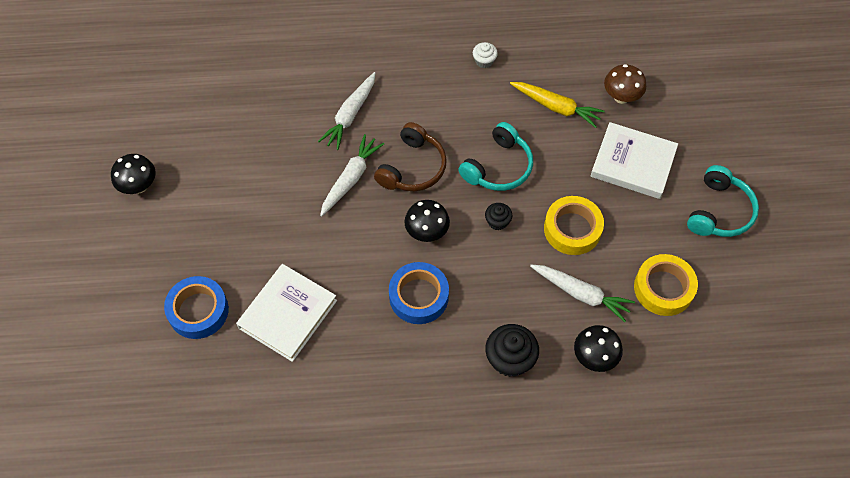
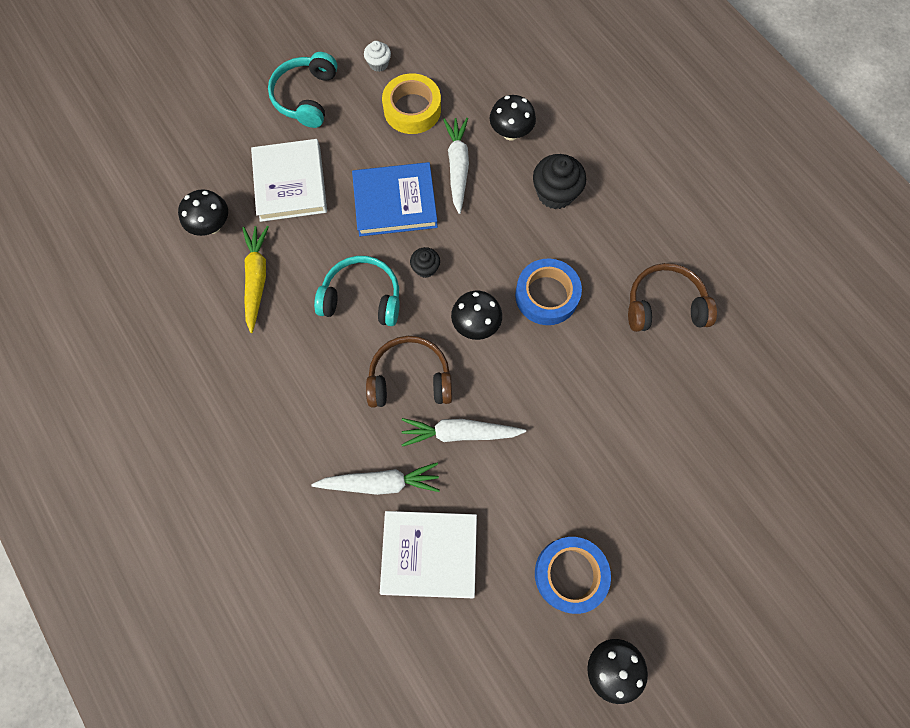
camera: 120 degrees left, 10 degrees up
(198, 311) = (697, 490): blue tape -> blue tape (570, 574)
(287, 314) = (642, 401): white book -> white book (429, 554)
(352, 383) = (664, 305): none -> brown headphones
(484, 61) = (229, 380): white cupcake -> white cupcake (378, 64)
(572, 229) = (395, 202): yellow tape -> blue book
(621, 97) = (212, 226): brown mushroom -> black mushroom
(719, 211) = (306, 97): turquoise headphones -> turquoise headphones turned 75 degrees counterclockwise

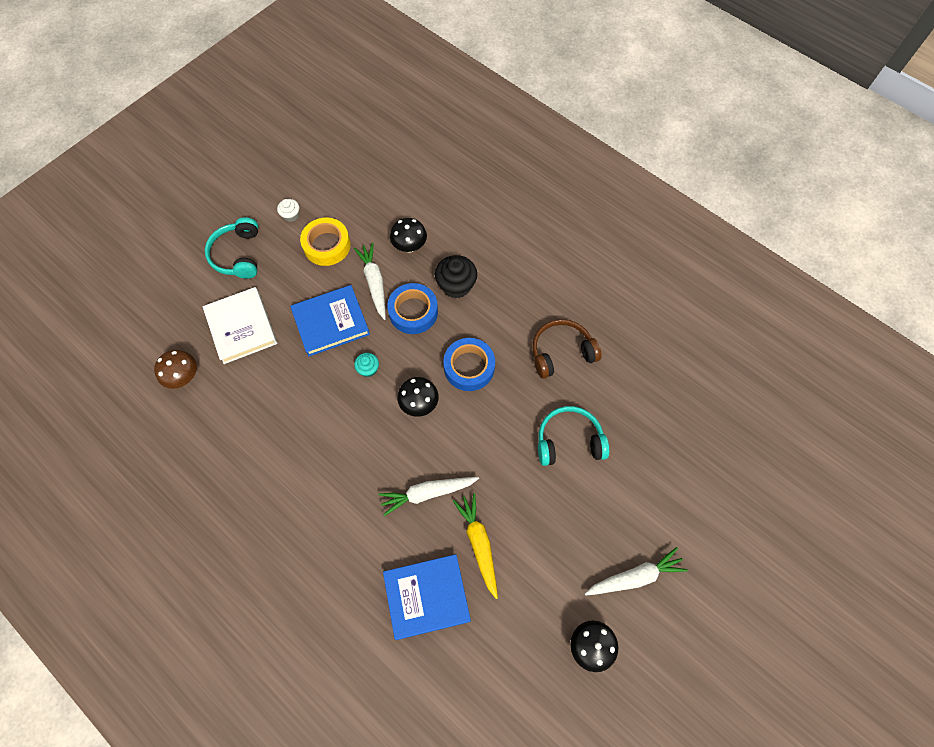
camera: 15 degrees left, 5 degrees down
(212, 226) = (184, 377): black mushroom -> brown mushroom
(257, 279) = (232, 411): yellow carrot -> yellow carrot (479, 544)
(362, 297) = (322, 405): turquoise headphones -> turquoise headphones (569, 441)
(380, 483) = (373, 550): white carrot -> white carrot (635, 576)
(410, 378) = (377, 460): brown headphones -> none
(425, 268) = (368, 369): black cupcake -> turquoise cupcake
(429, 554) = (427, 597): white book -> blue book
(570, 574) = (541, 581): blue tape -> blue tape (413, 312)

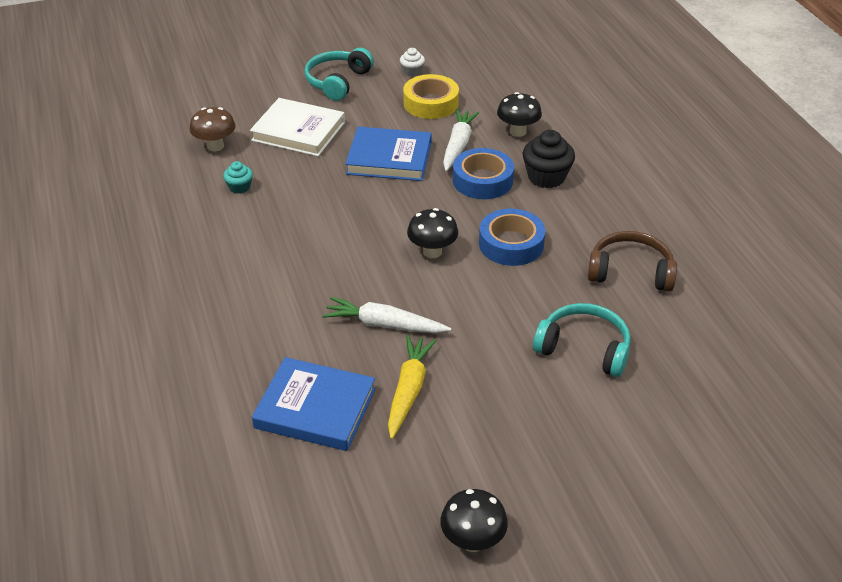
camera: 30 degrees right, 25 degrees down
(241, 327) = (298, 131): white book -> white book turned 75 degrees counterclockwise
(368, 369) = (399, 205): turquoise cupcake -> turquoise cupcake (239, 187)
(635, 576) = (579, 504): white carrot -> none

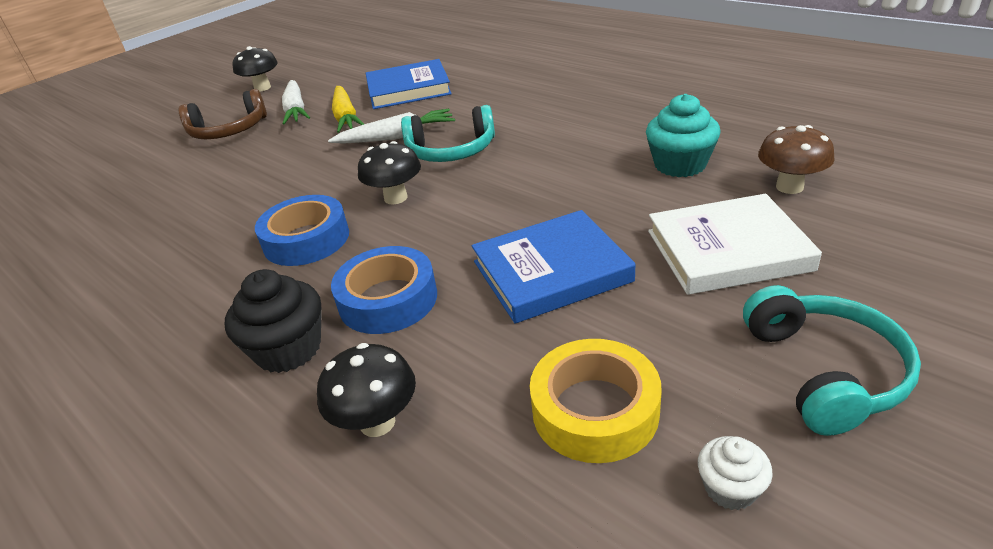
camera: 155 degrees right, 5 degrees down
(239, 187) = (680, 165): turquoise cupcake -> turquoise cupcake, size x1.80
(458, 145) = (467, 340): white carrot -> white carrot (296, 110)
(584, 348) = (198, 188): turquoise headphones -> turquoise headphones (451, 151)
(630, 272) = (144, 269): brown headphones -> brown headphones (228, 131)

